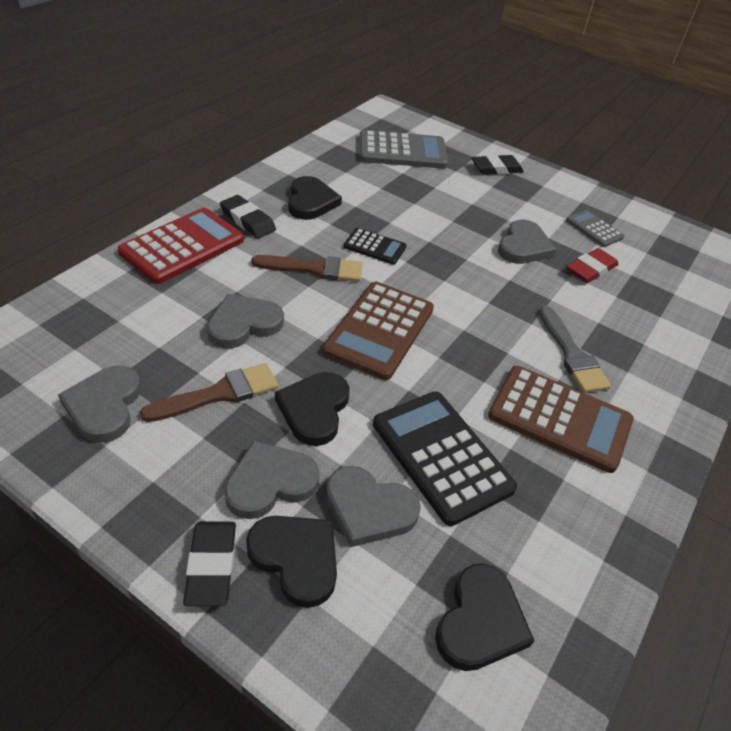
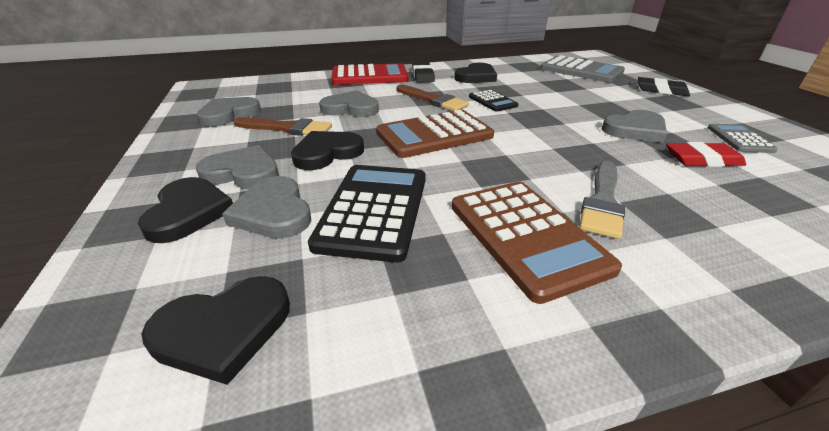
camera: 45 degrees right, 10 degrees down
(211, 565) = (147, 191): black eraser -> none

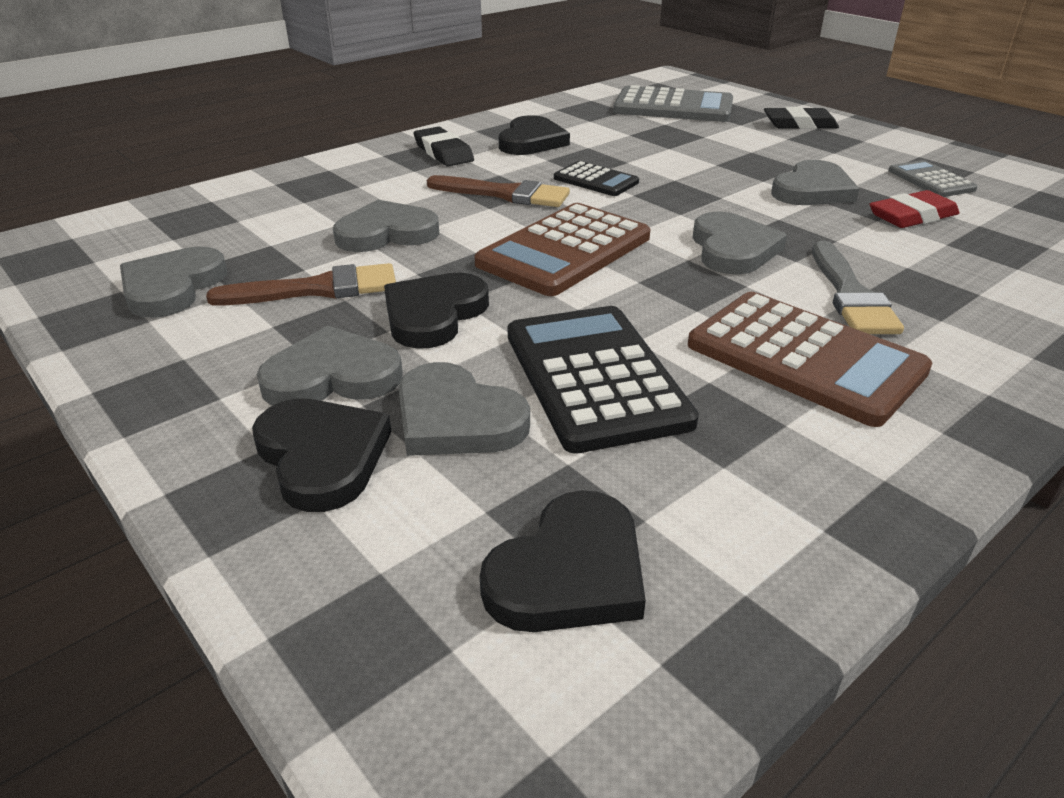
camera: 25 degrees left, 0 degrees up
(369, 76) = (352, 168): red calculator -> none
(542, 154) = (733, 249): none -> grey heart

